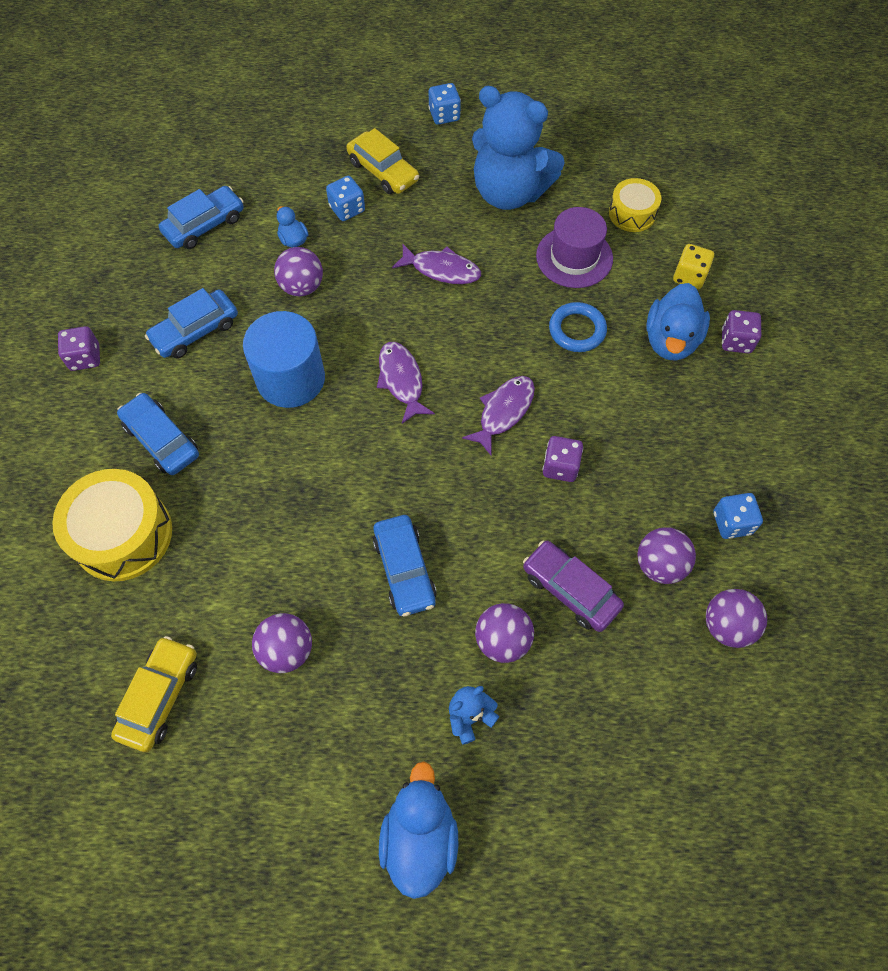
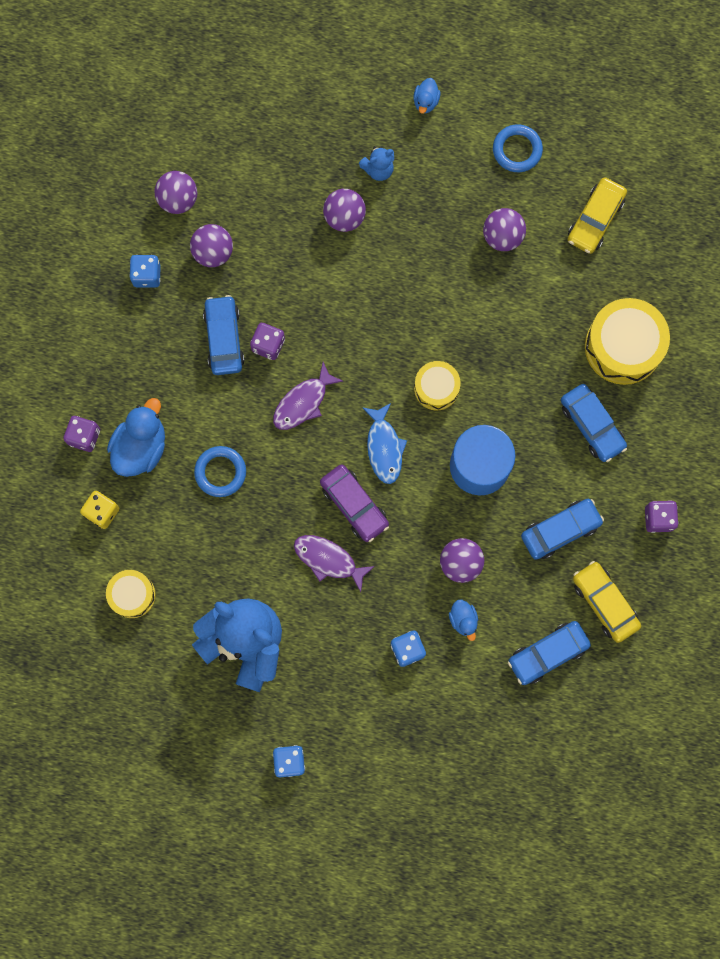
camera: 170 degrees left, 15 degrees up
(276, 782) = (517, 150): none -> blue ring
(350, 451) = (436, 388): none -> yellow drum
(383, 171) = (365, 693): yellow car -> yellow car (604, 603)
(401, 380) = (384, 447): purple fish -> blue fish
(404, 569) = (407, 281): blue car -> blue car (224, 338)
(419, 837) = (426, 102): blue duck -> blue duck, size x0.52
(570, 590) = (286, 245): purple car -> purple car (354, 505)
(574, 257) = (202, 552): purple hat -> none

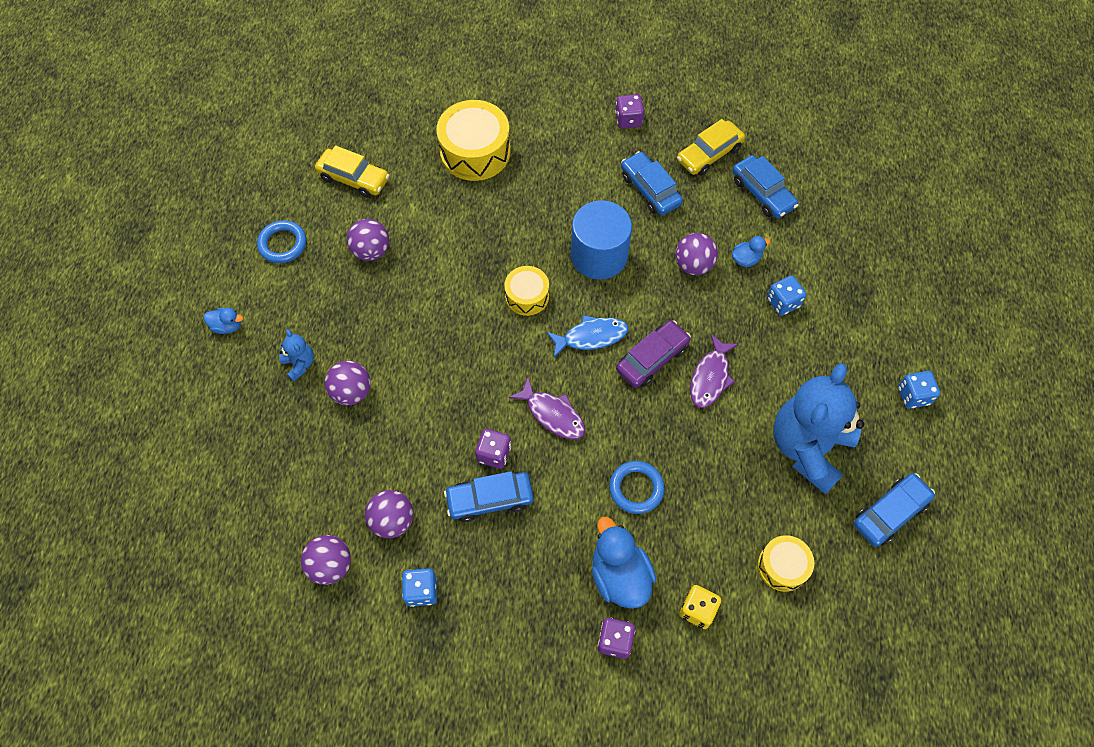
camera: 95 degrees left, 15 degrees down
(141, 447) = (619, 575): blue duck -> blue duck turned 45 degrees clockwise
(592, 425) = (550, 171): blue car -> blue car (890, 513)

